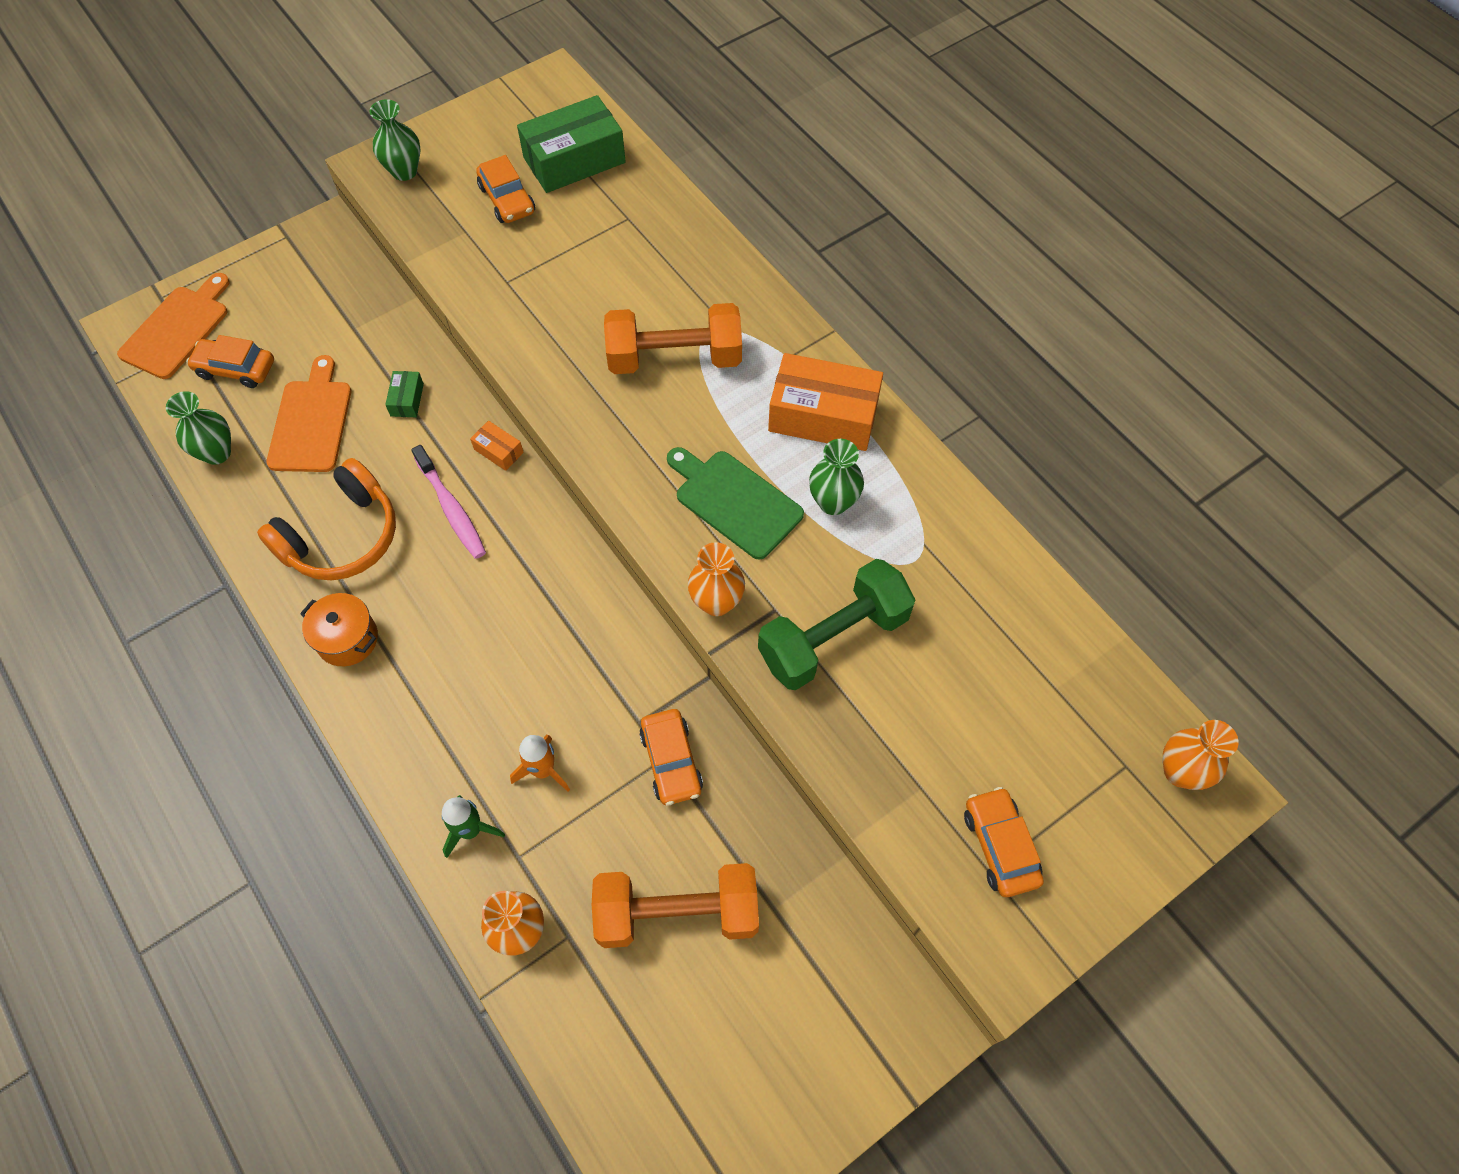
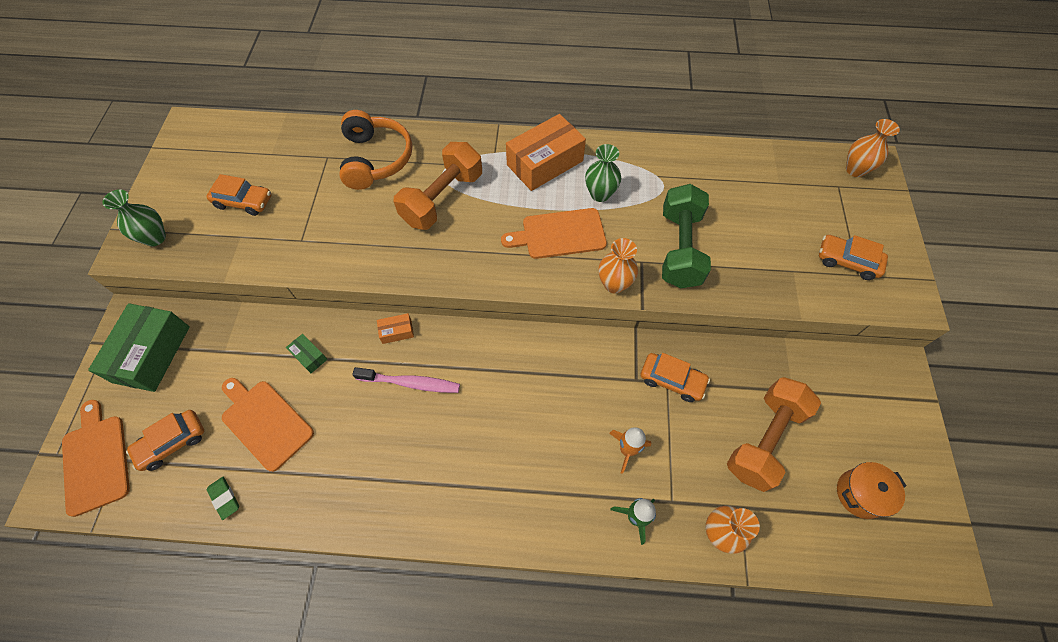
camera: 50 degrees left, 0 degrees up
(217, 453) = (224, 498): green vase -> green eraser
(342, 537) = (368, 459): orange headphones -> orange headphones (376, 159)
(347, 639) = (445, 505): orange pot -> orange pot (860, 494)
(574, 160) = (257, 153): green box -> green box (152, 354)
(734, 501) = (559, 234): green cutting board -> orange cutting board

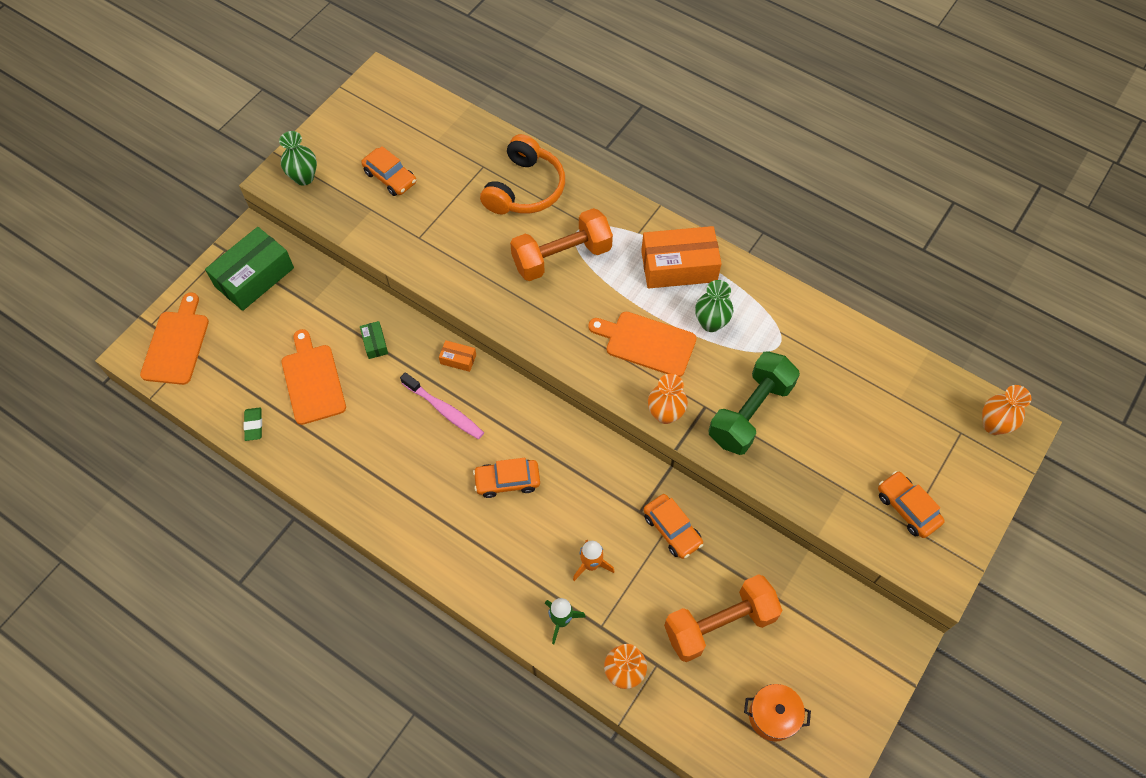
camera: 30 degrees right, 0 degrees up
(172, 443) = (236, 360): orange car -> orange car (507, 481)

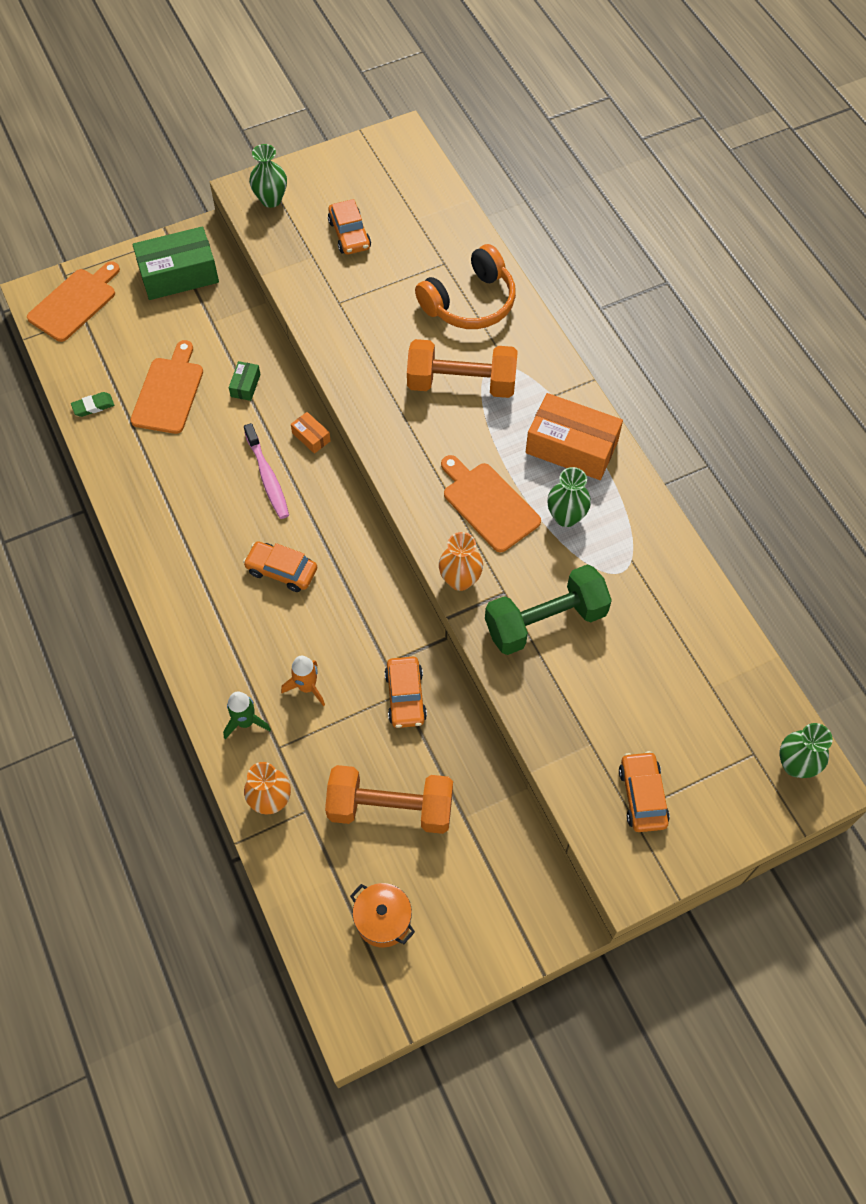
camera: 30 degrees right, 0 degrees up
(253, 425) = (93, 406): green eraser -> green eraser turned 45 degrees clockwise
(993, 425) = (795, 765): orange vase -> green vase

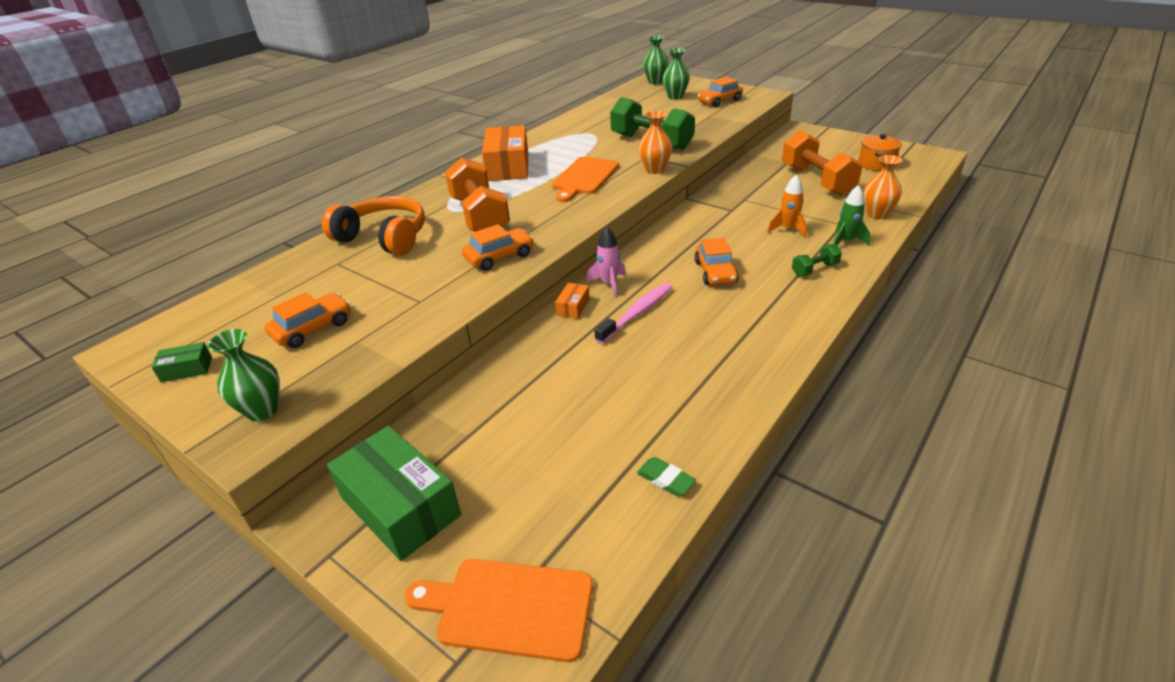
camera: 115 degrees left, 25 degrees down
(169, 392) = (594, 422): orange cutting board -> none
(223, 654) = (814, 269): none -> green dumbbell
(245, 385) = (543, 369): green box -> green box (187, 369)
(326, 478) = (609, 284): none -> pink rocket
(405, 696) = (744, 197): orange car -> orange car (499, 257)
(566, 516) = (567, 155): green vase -> green vase (675, 97)

